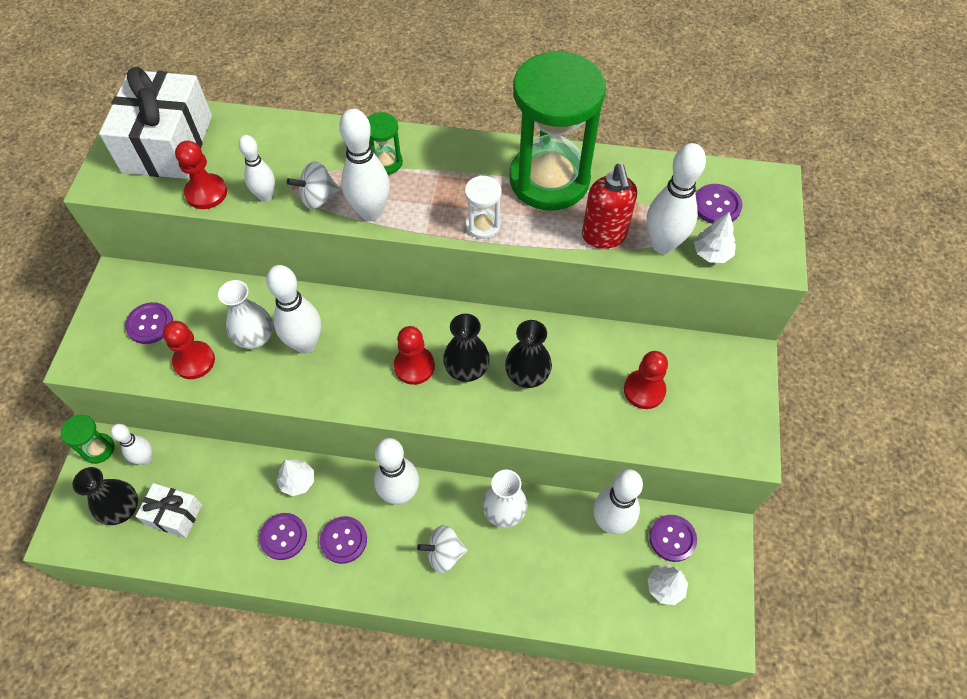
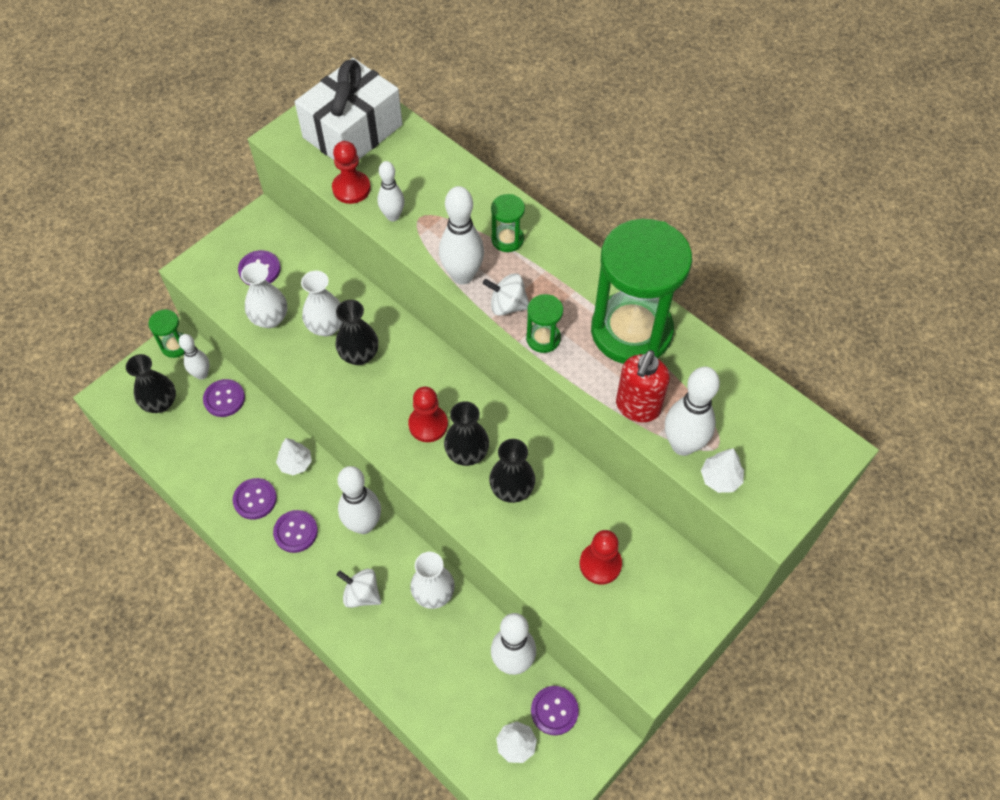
camera: 35 degrees right, 0 degrees up
(174, 514) = (192, 430): white gift -> none
(194, 361) = (270, 318): red pawn -> white vase
(305, 344) = (359, 355): white bowling pin -> black vase
(318, 198) = (431, 240): white spinning top -> white spinning top (507, 305)
(483, 225) = (543, 338): white hourglass -> green hourglass
(716, 205) = (762, 440): purple button -> purple button (224, 399)

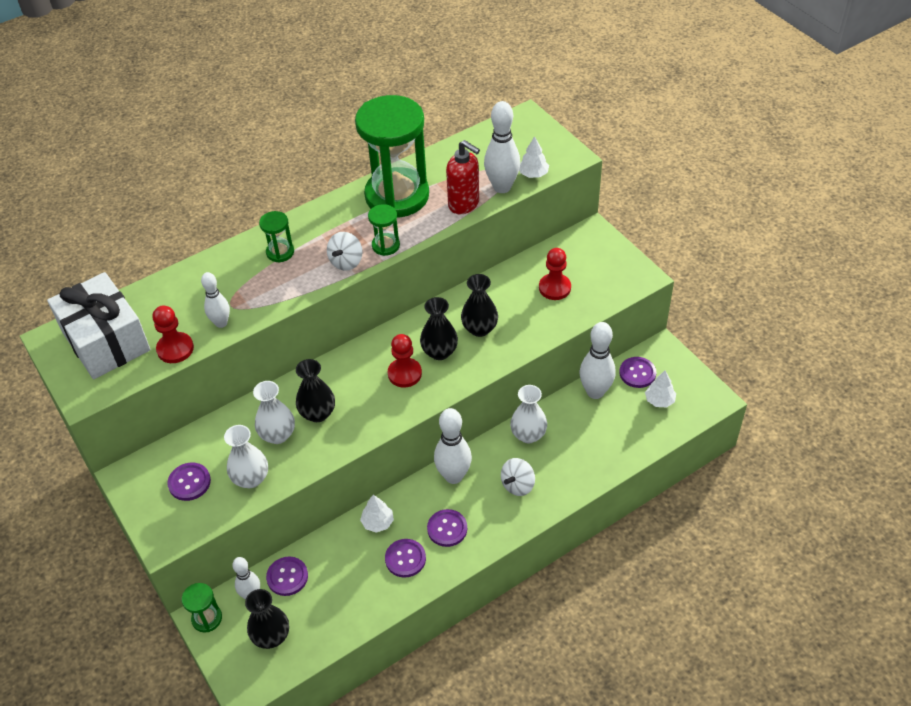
camera: 75 degrees left, 10 degrees down
(462, 275) = (305, 285): white bowling pin -> none

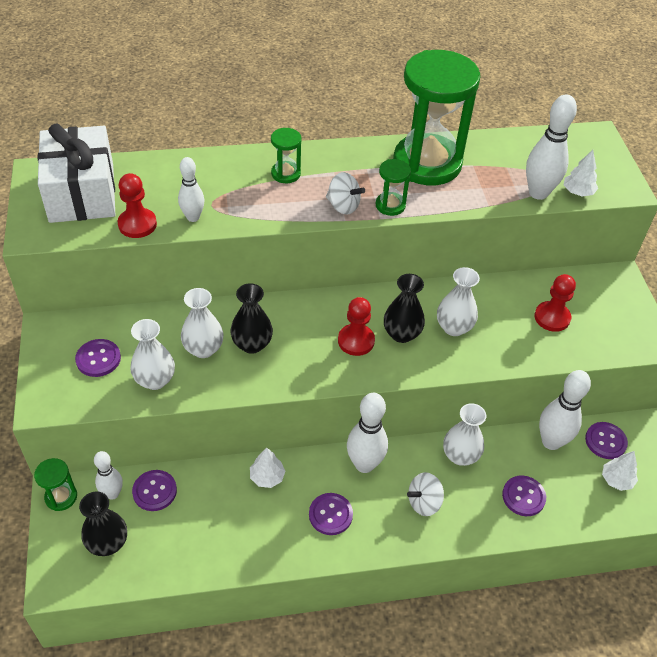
camera: 20 degrees right, 0 degrees up
(346, 262) = (343, 206): white spinning top -> white spinning top turned 105 degrees counterclockwise
(405, 559) = (274, 526): purple button -> purple button (523, 496)
(464, 204) = (490, 195): red soap dispenser -> none
(479, 329) = (454, 327): black vase -> white vase

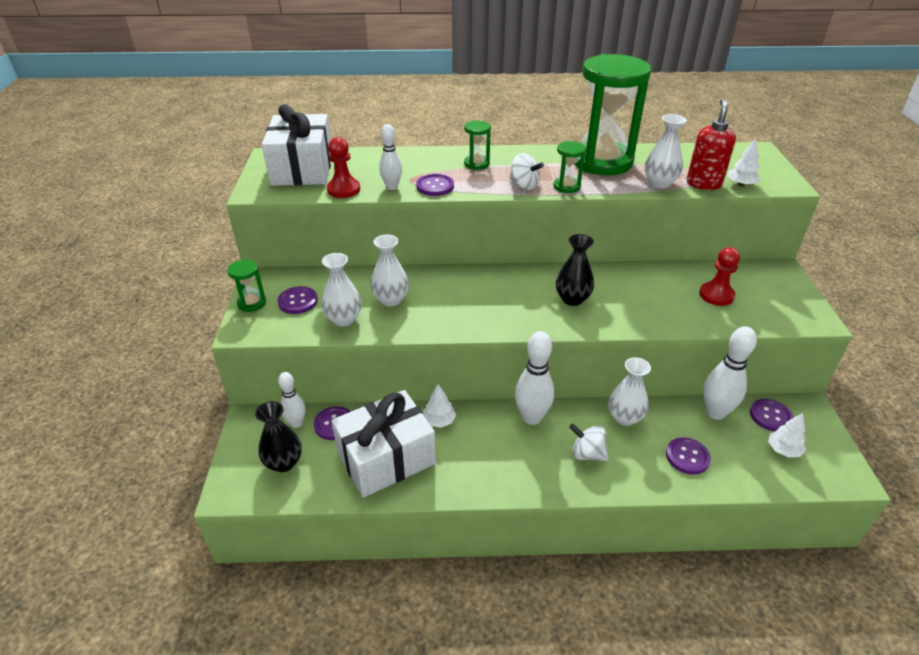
camera: 10 degrees right, 10 degrees down
(61, 497) = (250, 422): green hourglass -> green hourglass (251, 303)
(217, 527) = (386, 458): none -> white gift
(252, 344) = (434, 299): black vase -> none
(330, 514) = (495, 457): purple button -> purple button (435, 186)
(356, 341) = (529, 302): red pawn -> none
(424, 502) = (587, 453): white spinning top -> white spinning top turned 45 degrees clockwise
(454, 327) = (622, 297): white vase -> white vase (659, 183)
(538, 193) = (703, 184): white bowling pin -> red soap dispenser

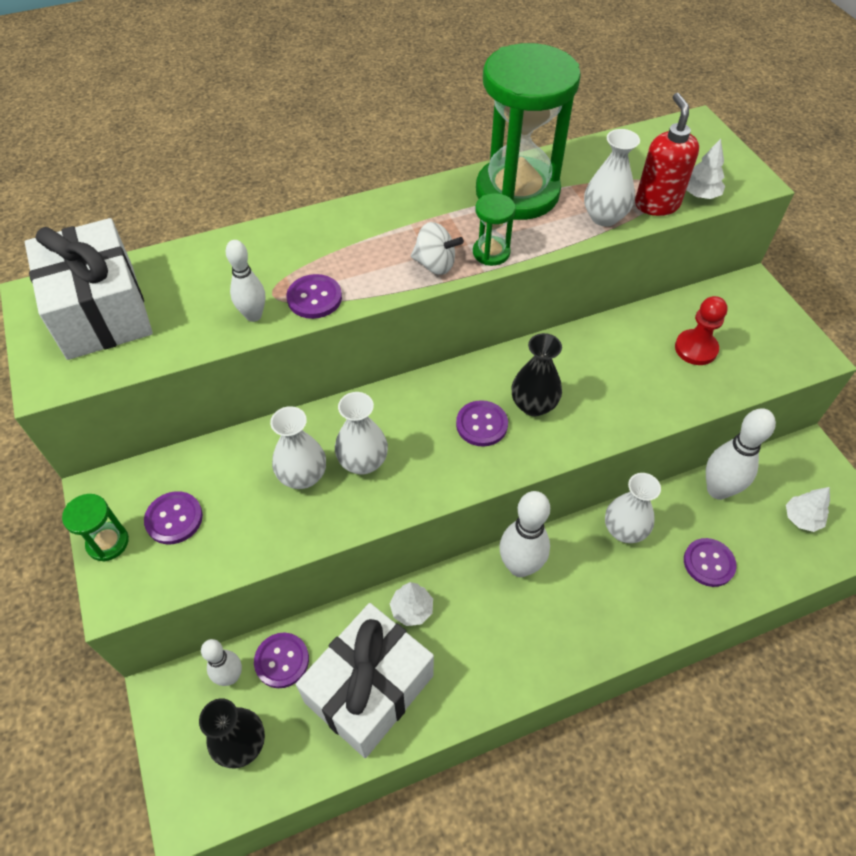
camera: 20 degrees left, 15 degrees up
(343, 189) = (184, 339): red pawn -> none
(344, 319) = (253, 530): white vase -> white vase (363, 462)
(476, 164) = (353, 237): green hourglass -> none
(587, 453) = (601, 597): white spinning top -> none
(770, 416) = (775, 476): purple button -> purple button (481, 424)

